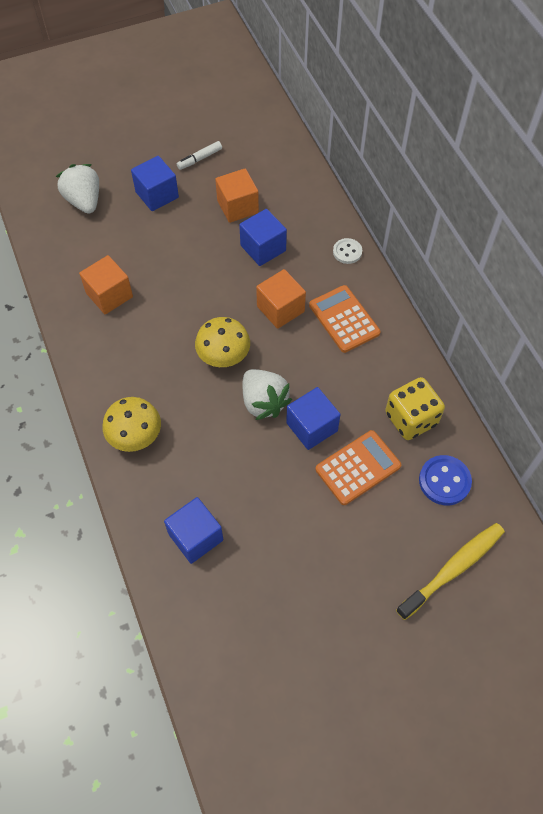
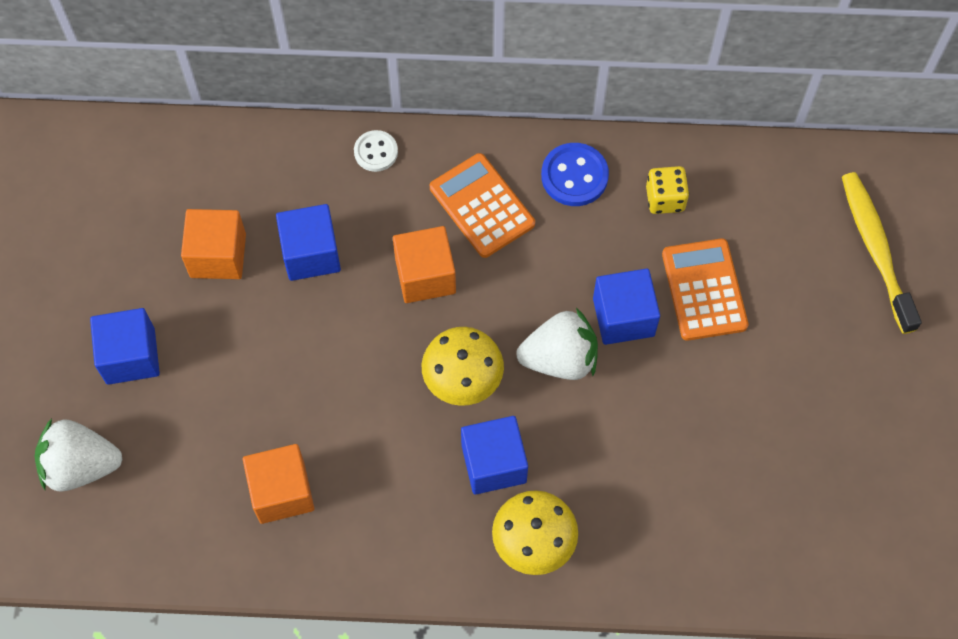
camera: 65 degrees left, 5 degrees up
(195, 537) = (715, 521): blue cube -> blue cube (493, 463)
(200, 159) = (96, 269): white marker -> none
(344, 319) = (482, 206): orange calculator -> orange calculator turned 60 degrees clockwise
(411, 419) = (665, 199): yellow dice -> yellow dice, size x0.64
(444, 481) = (764, 203): blue button -> blue button (574, 176)

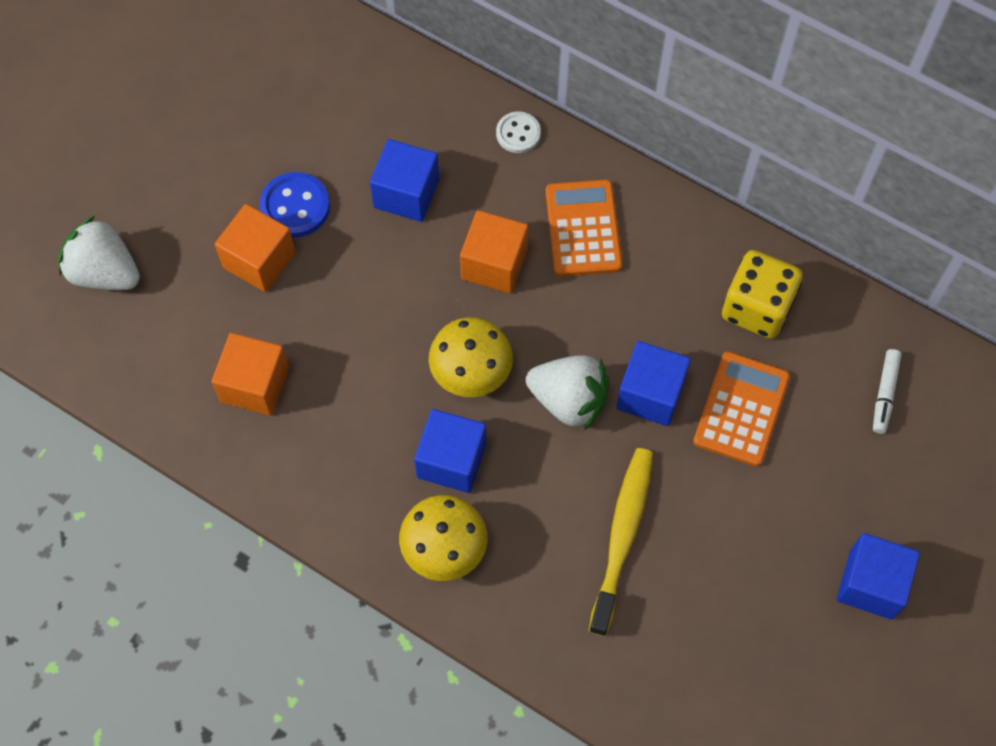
camera: 30 degrees right, 0 degrees up
(130, 356) = (201, 202): blue cube -> blue cube (871, 584)
(218, 255) = (326, 154): orange cube -> orange cube (259, 260)
(574, 176) = (684, 245): blue button -> blue button (295, 206)
(665, 199) = (756, 308): yellow dice -> yellow dice, size x1.57
(808, 216) = (884, 394): none -> white marker
(875, 249) = (932, 458): yellow toothbrush -> yellow toothbrush (622, 536)

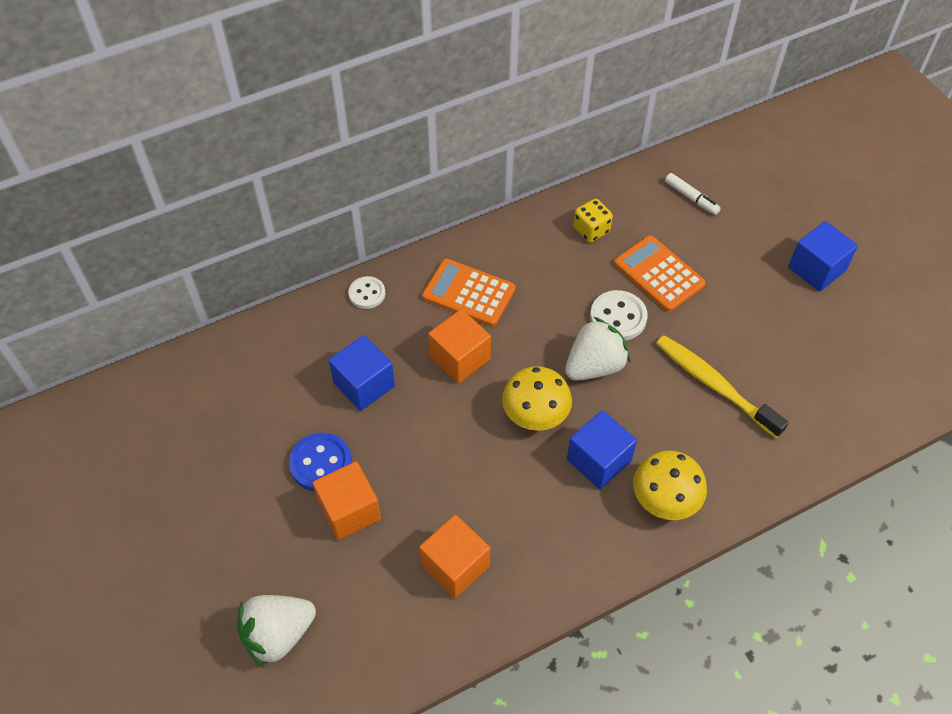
camera: 60 degrees left, 10 degrees down
(650, 394) = (618, 317): blue cube -> white button
(756, 308) = (591, 230): yellow dice -> yellow dice, size x0.64

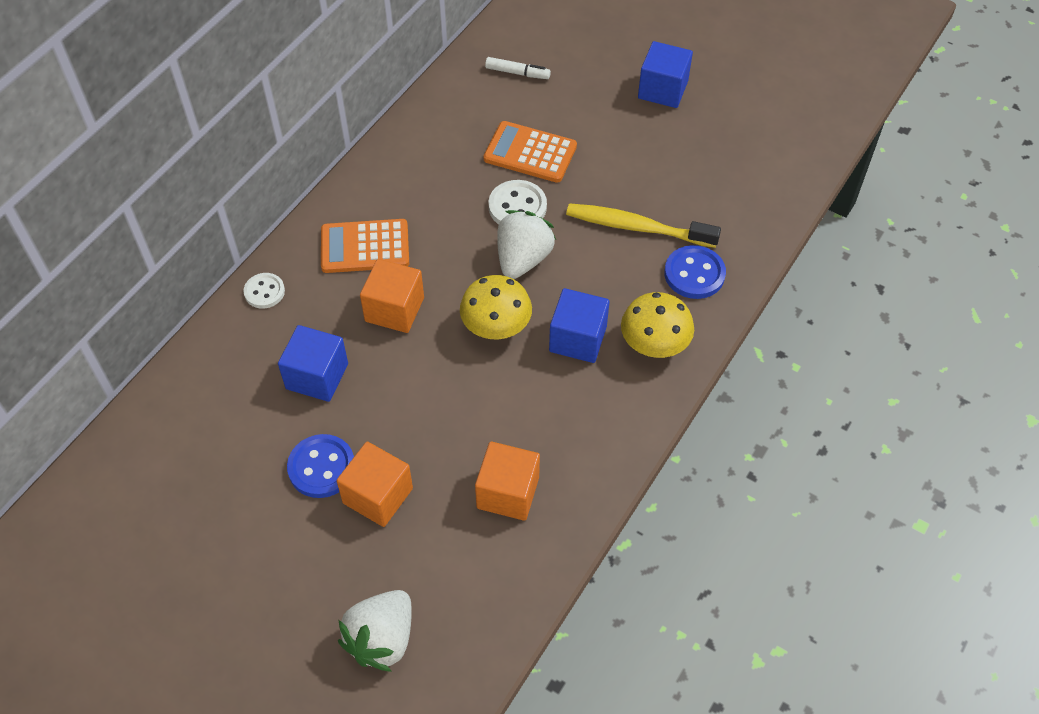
camera: 30 degrees left, 0 degrees up
(591, 230) = (444, 140): yellow dice -> none
(741, 453) = (694, 274): none -> blue button

